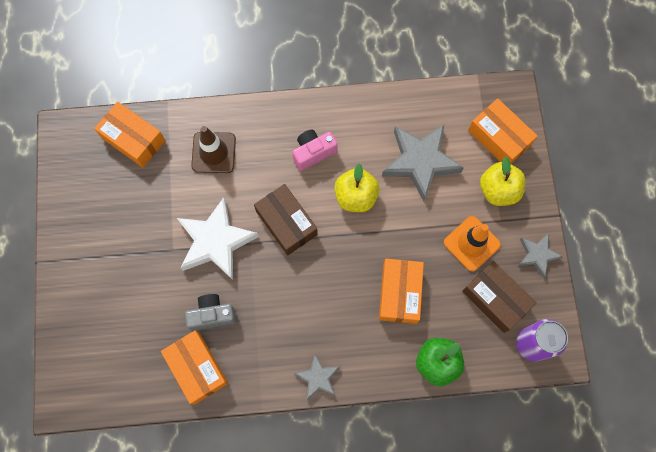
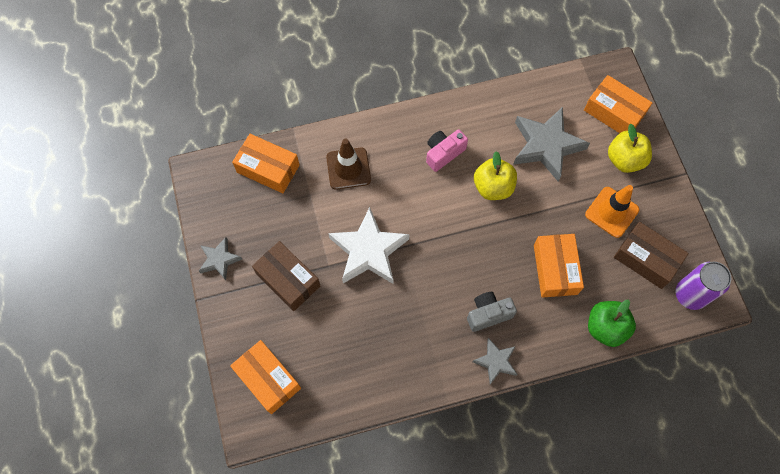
camera: 10 degrees left, 5 degrees down
(197, 368) = (376, 373): orange box -> orange box (268, 379)
(212, 315) = (380, 320): grey camera -> grey camera (488, 314)
(286, 223) = (433, 222): brown box -> brown box (288, 280)
(537, 255) = (675, 212): grey star -> grey star (219, 259)

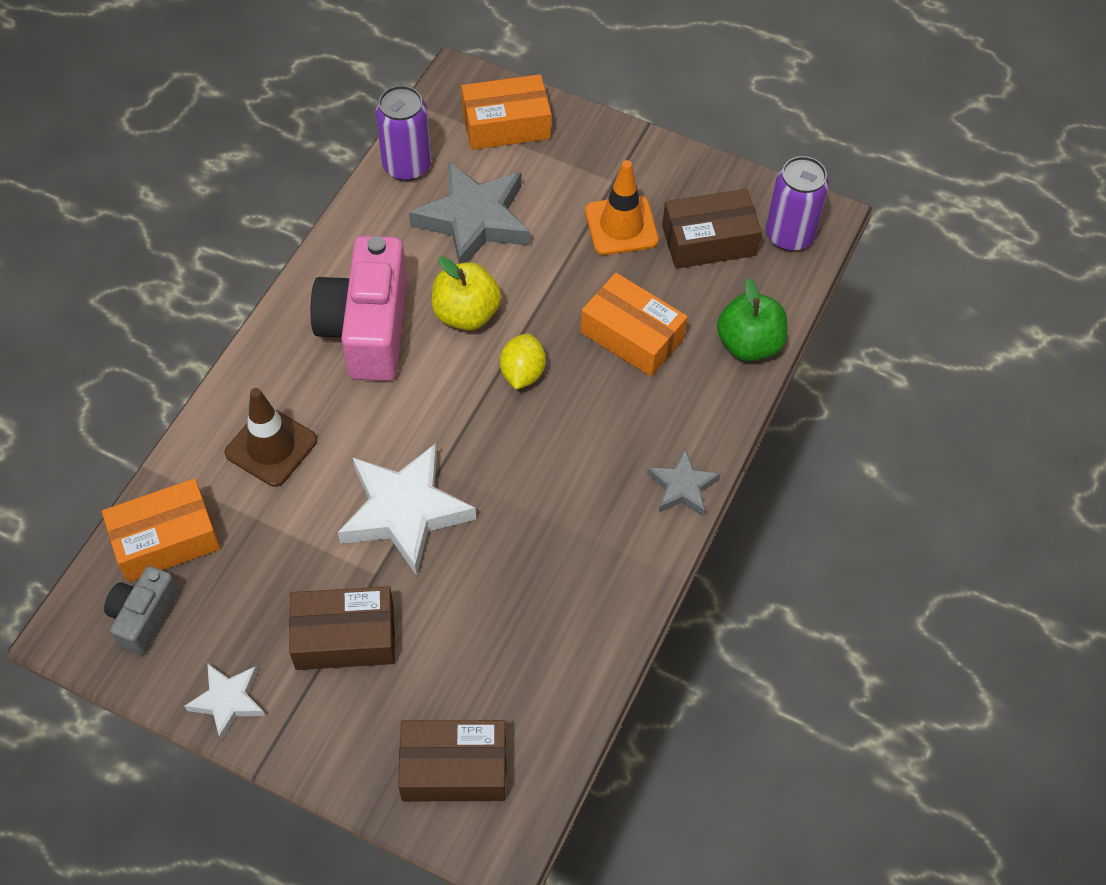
camera: 50 degrees left, 10 degrees down
(219, 259) = (228, 701): grey star -> white star
(268, 379) = (454, 768): orange box -> brown box
(443, 153) = (367, 328): pink camera -> pink camera, size x1.84
(486, 238) = (522, 373): none -> yellow lemon
(488, 314) = (617, 447): grey camera -> grey camera (143, 617)
(545, 92) = (407, 166): none -> purple can
(624, 160) = (573, 162): yellow apple -> none

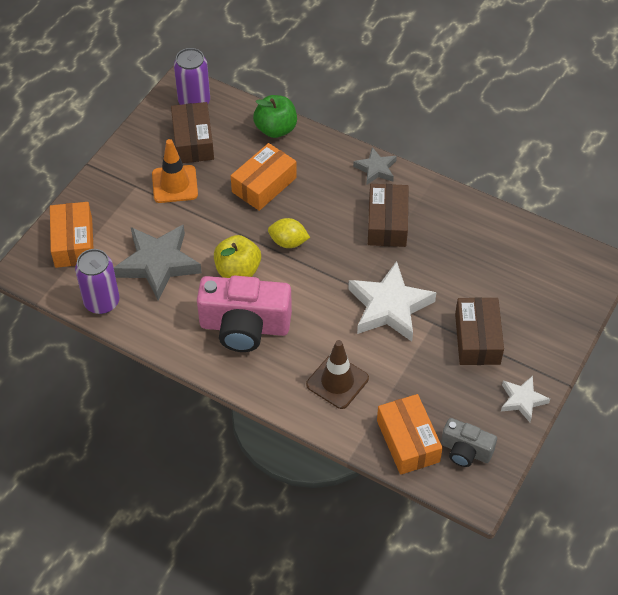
camera: 85 degrees left, 5 degrees down
(454, 768) = (558, 285): brown box -> brown box (387, 223)

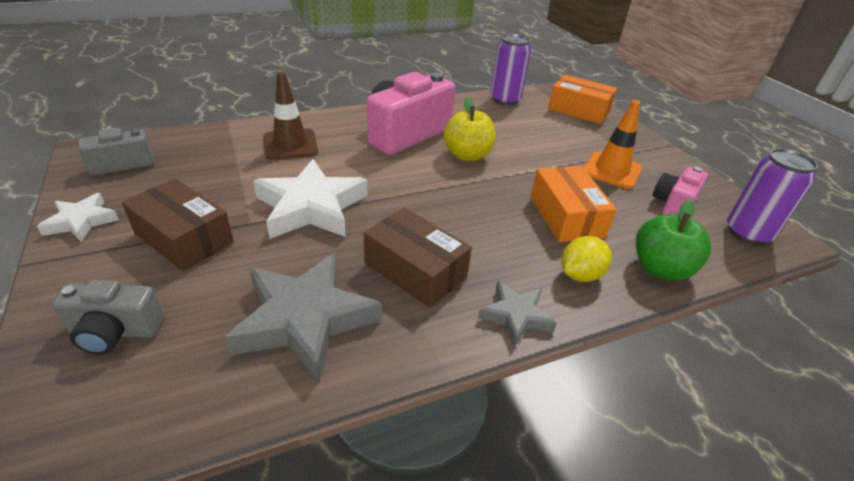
camera: 125 degrees right, 15 degrees down
(158, 264) = (518, 129): grey star -> grey star (305, 319)
(193, 141) = (673, 205): brown box -> pink camera
(288, 242) = (469, 193): yellow lemon -> yellow lemon (580, 275)
(408, 441) = (186, 145): orange box -> none
(545, 300) = (115, 332): none -> grey camera

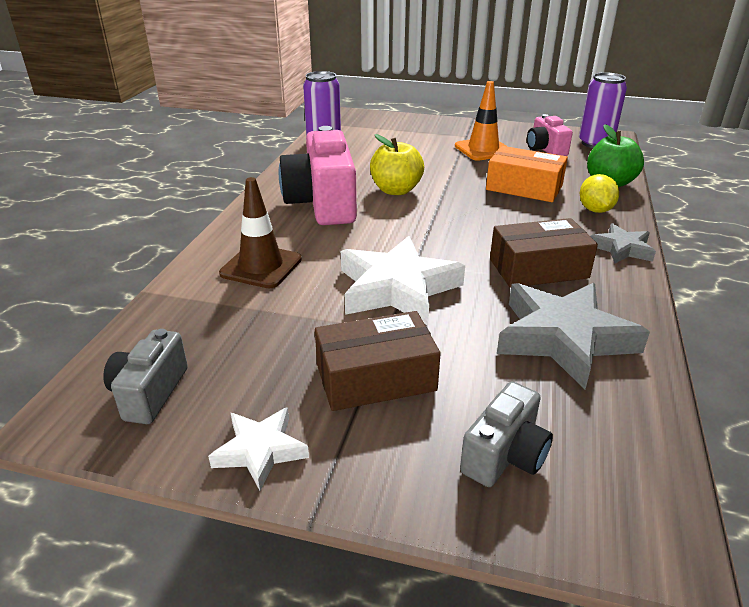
camera: 50 degrees left, 5 degrees down
(579, 110) = (383, 124): orange box -> none

